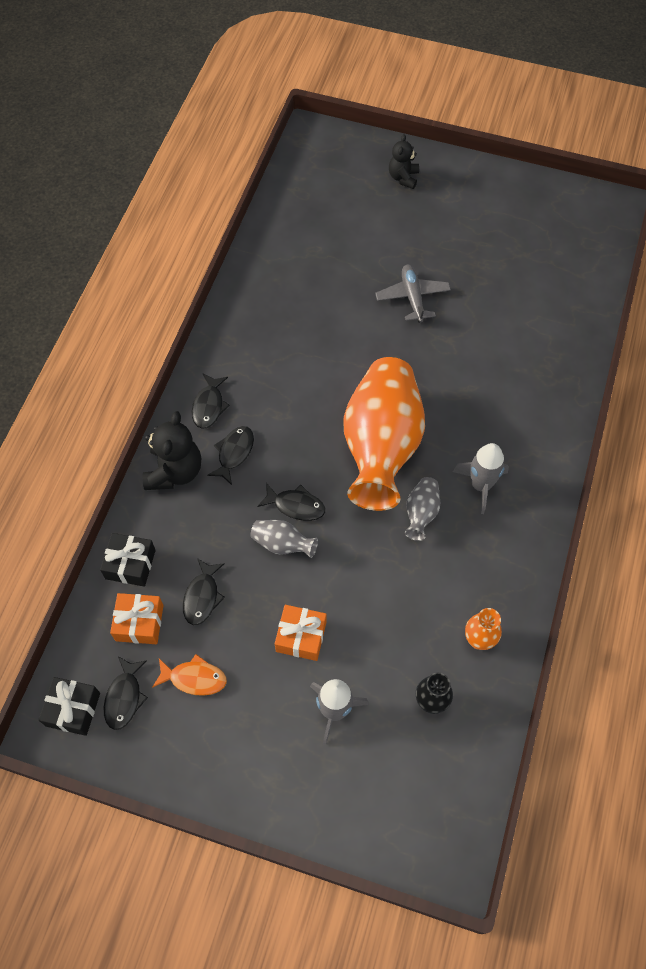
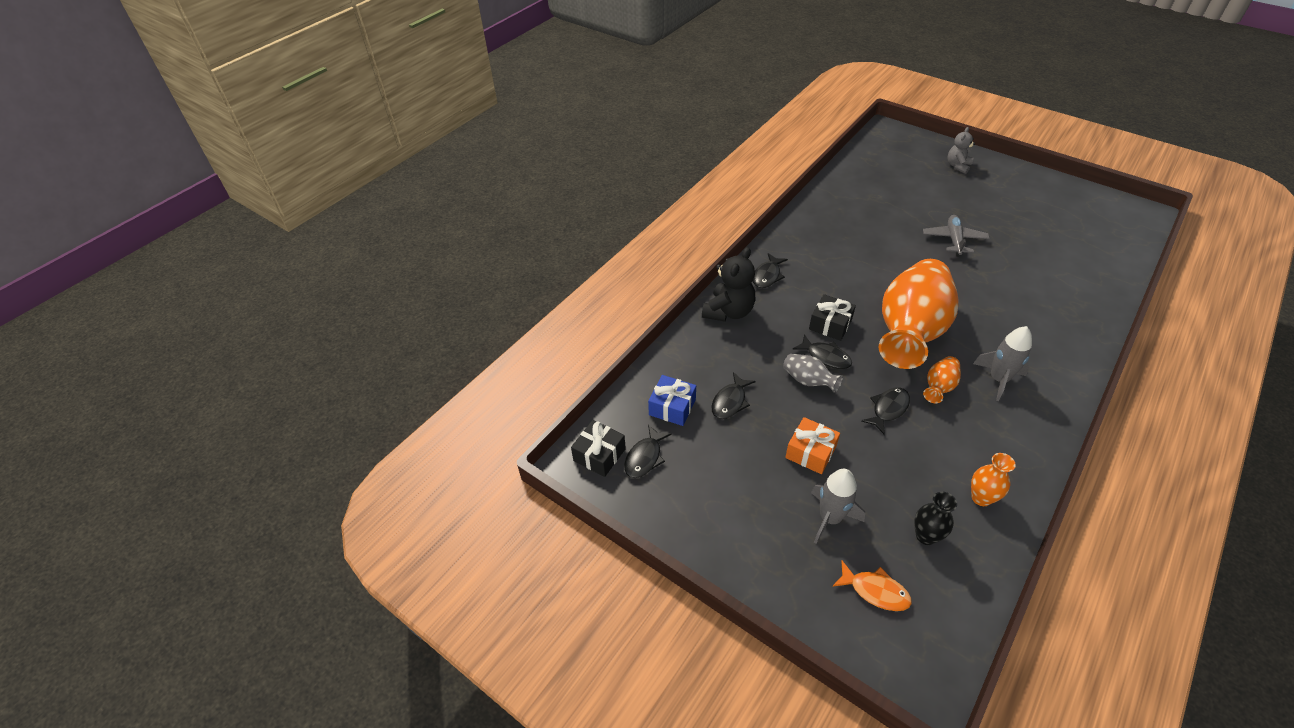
camera: 20 degrees right, 15 degrees down
(130, 564) = (676, 365): black gift -> black gift (830, 324)
(139, 623) = (672, 407): orange gift -> blue gift
(194, 678) = (708, 459): orange fish -> orange fish (875, 591)
(234, 453) = (781, 310): black fish -> black fish (888, 409)
(403, 178) = (957, 166): black teddy bear -> grey teddy bear
(421, 513) = (938, 387): grey vase -> orange vase

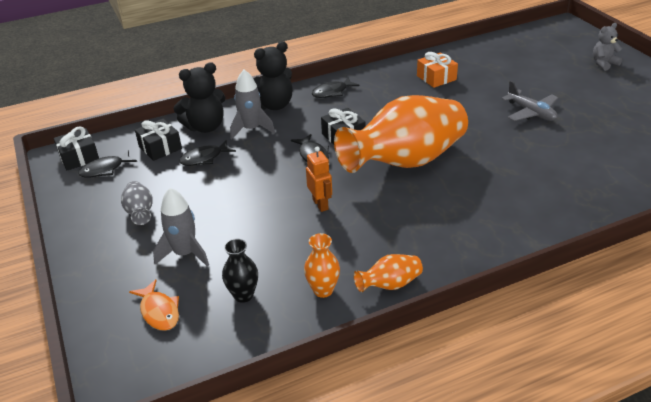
camera: 30 degrees right, 10 degrees down
(672, 407) = (160, 147): blue gift -> black gift
(690, 363) = (205, 127): none -> black teddy bear
(808, 381) = (279, 165): grey vase -> grey vase (140, 213)
(810, 452) = (223, 209): orange gift -> orange gift (436, 78)
(888, 409) = (320, 204): black fish -> orange robot
(938, 387) = (383, 205): orange vase -> orange vase (390, 285)
(954, 240) = (531, 113): grey plane -> grey plane turned 105 degrees clockwise
(998, 379) = (446, 218): grey rocket -> grey rocket (251, 129)

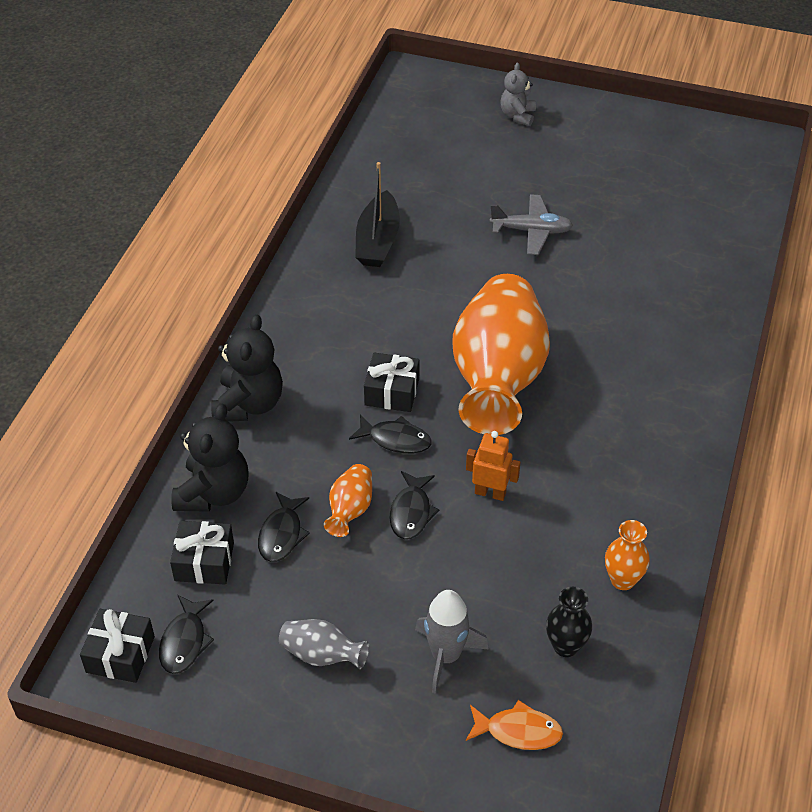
camera: 50 degrees left, 10 degrees up
(251, 129) = (275, 456): grey rocket -> none
(332, 92) = (290, 338): black fish -> black fish (411, 512)
(390, 285) = (666, 526): orange vase -> orange vase (350, 510)
(436, 78) = (377, 241): orange gift -> black boat

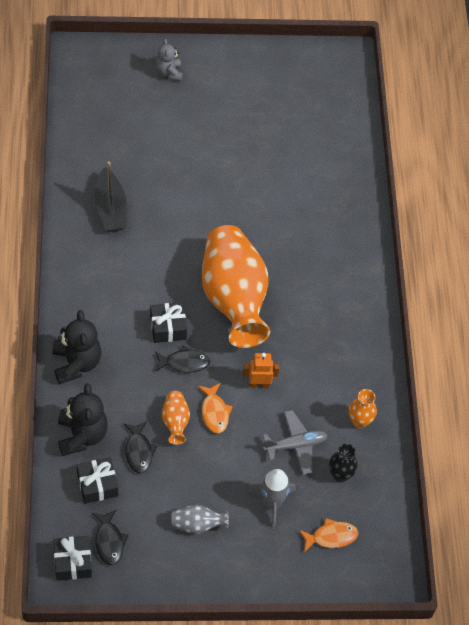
camera: 25 degrees left, 10 degrees up
(411, 512) = (214, 412): black fish -> orange fish
(531, 231) = (214, 173): grey plane -> grey plane (295, 445)

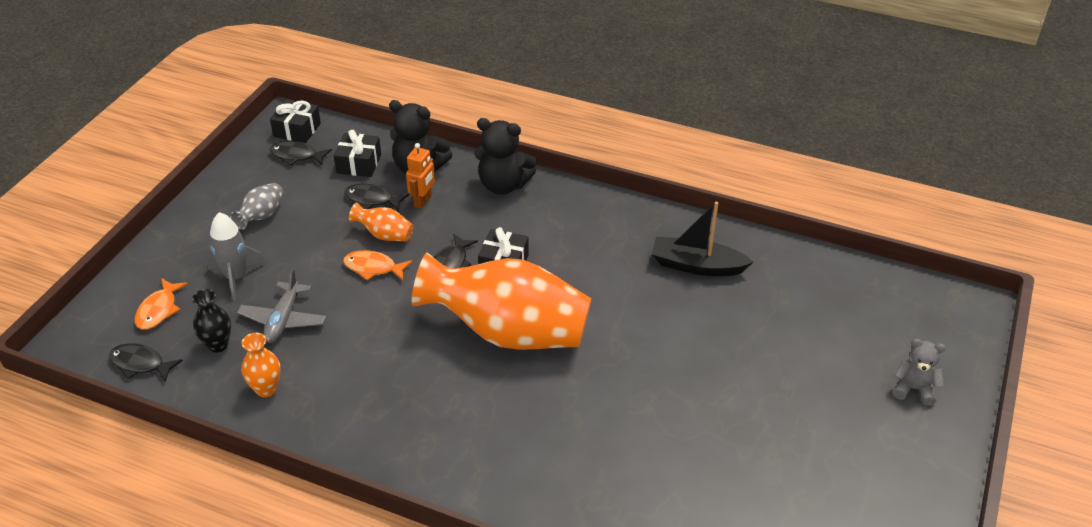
camera: 120 degrees right, 15 degrees down
(259, 384) = (380, 315): orange robot -> orange robot (423, 201)
(383, 515) = (140, 364): none -> black fish

